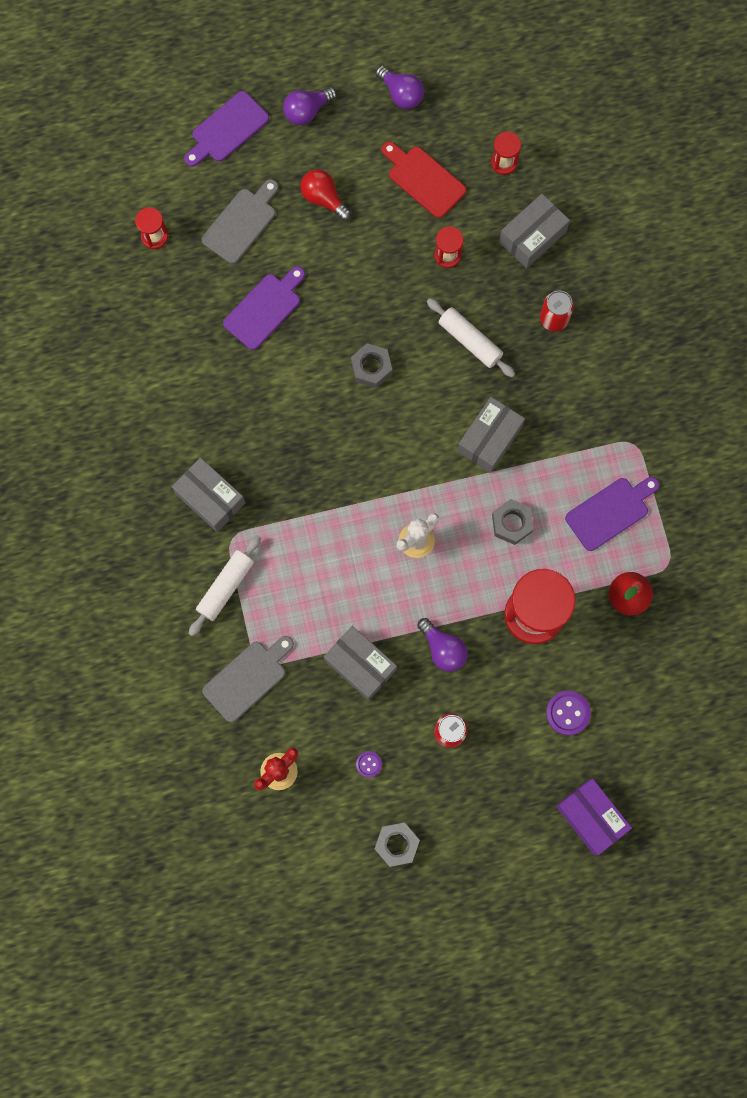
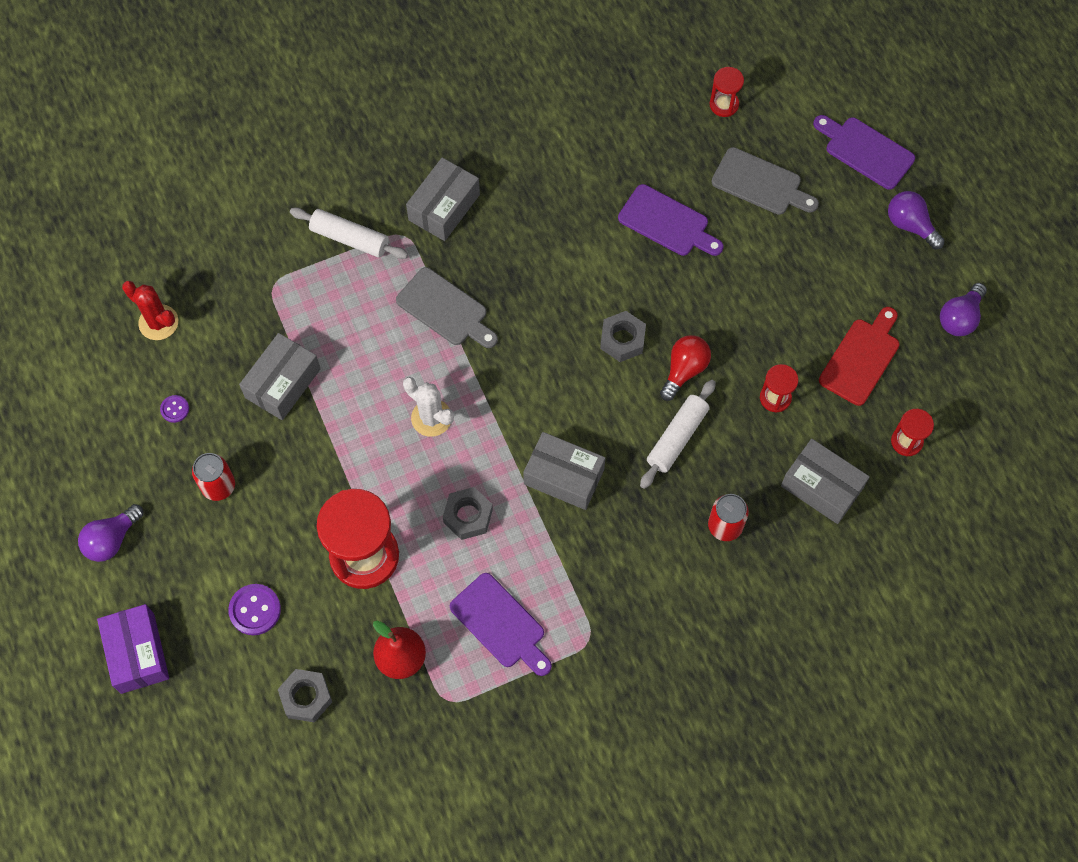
camera: 80 degrees right, 10 degrees down
(248, 678) = (254, 276): grey cutting board -> grey cutting board (445, 309)
(324, 199) = (810, 259): red light bulb -> red light bulb (684, 370)
(397, 844) = (90, 451): grey nut -> grey nut (306, 697)
(443, 649) = (311, 465): purple light bulb -> purple light bulb (112, 539)
(591, 817) = (137, 653): purple box -> purple box turned 60 degrees counterclockwise

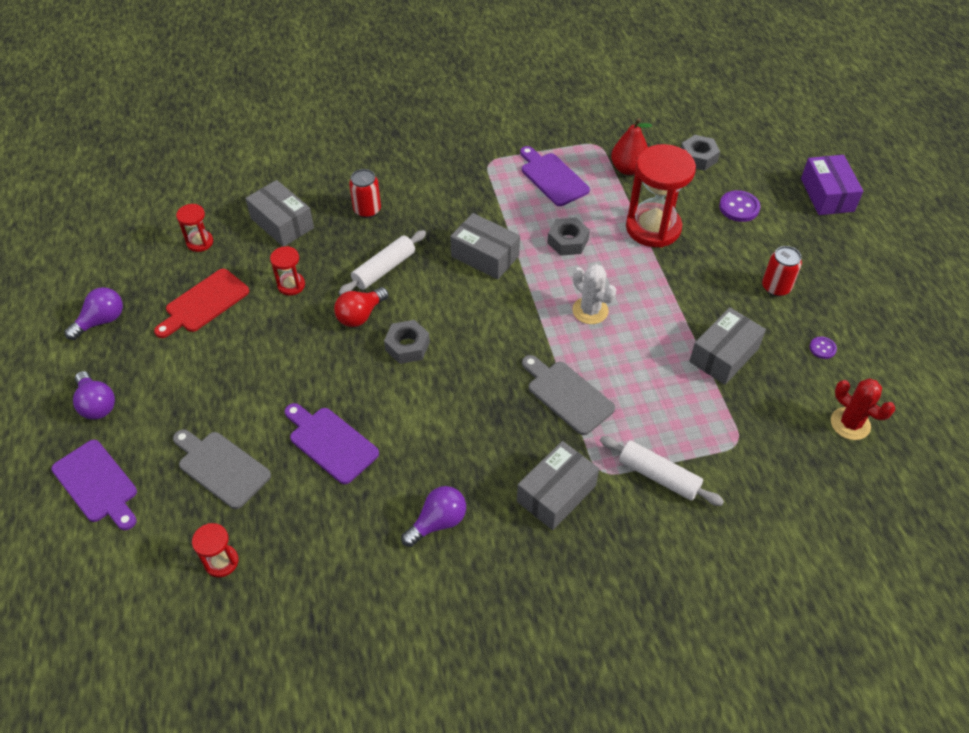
camera: 170 degrees left, 15 degrees down
(112, 539) = (861, 264): purple light bulb -> purple light bulb (438, 522)

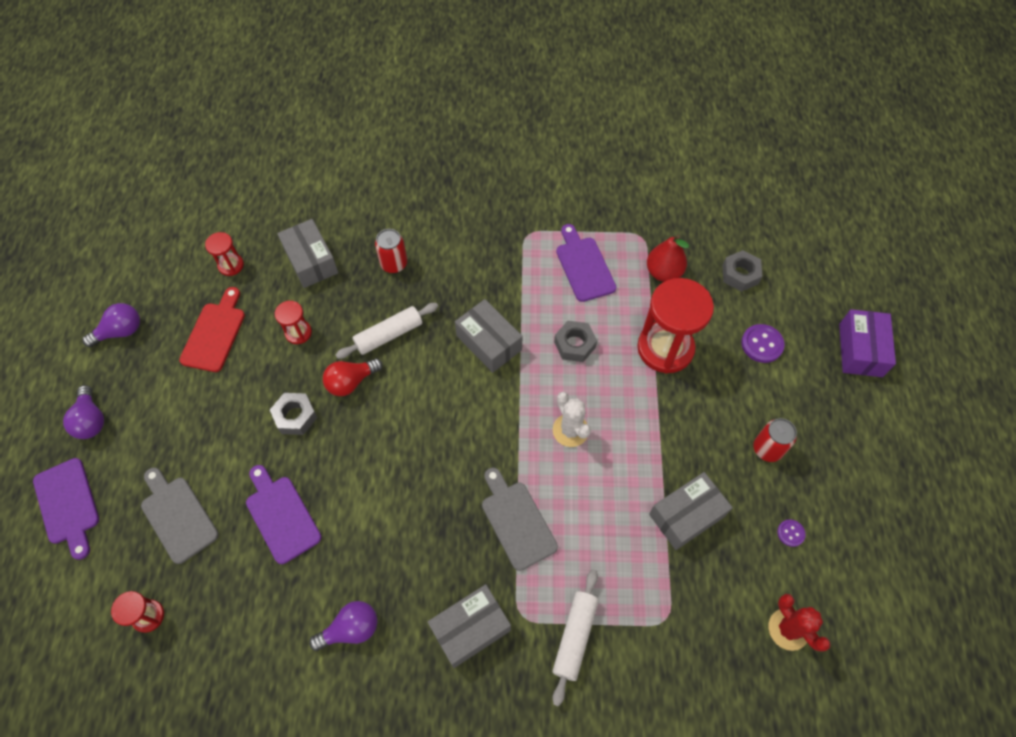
camera: 15 degrees right, 10 degrees up
(204, 303) = (215, 333): red cutting board -> red cutting board turned 135 degrees clockwise
(407, 346) = (383, 427): grey nut -> grey nut (295, 416)
(658, 476) = (574, 637): white rolling pin -> white rolling pin turned 60 degrees clockwise

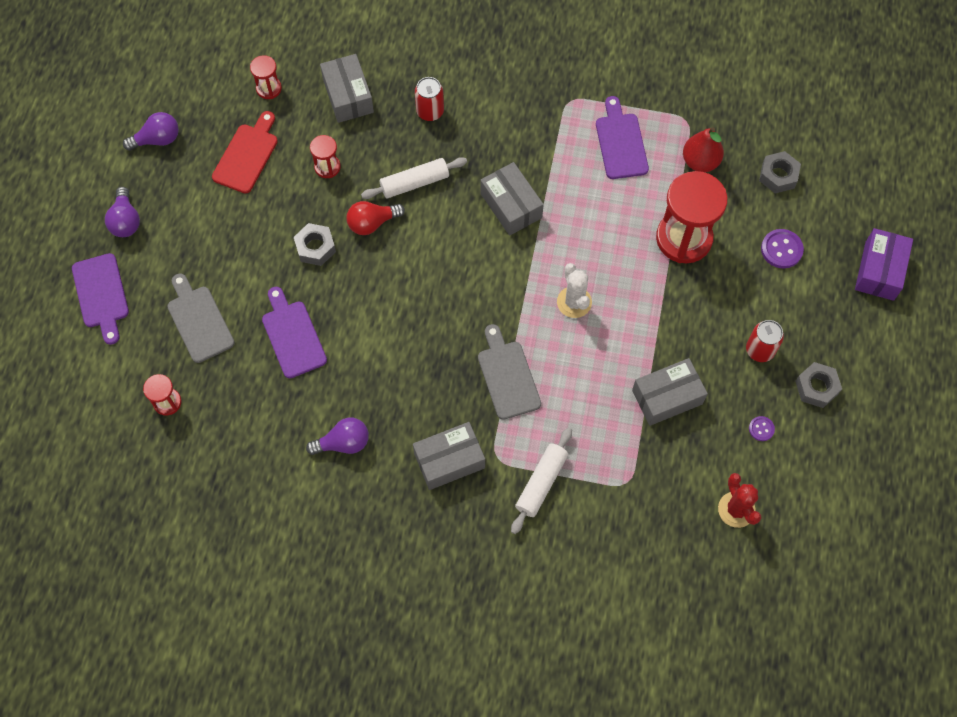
camera: 10 degrees right, 5 degrees up
(574, 344) = (595, 221): grey nut -> grey nut (816, 387)

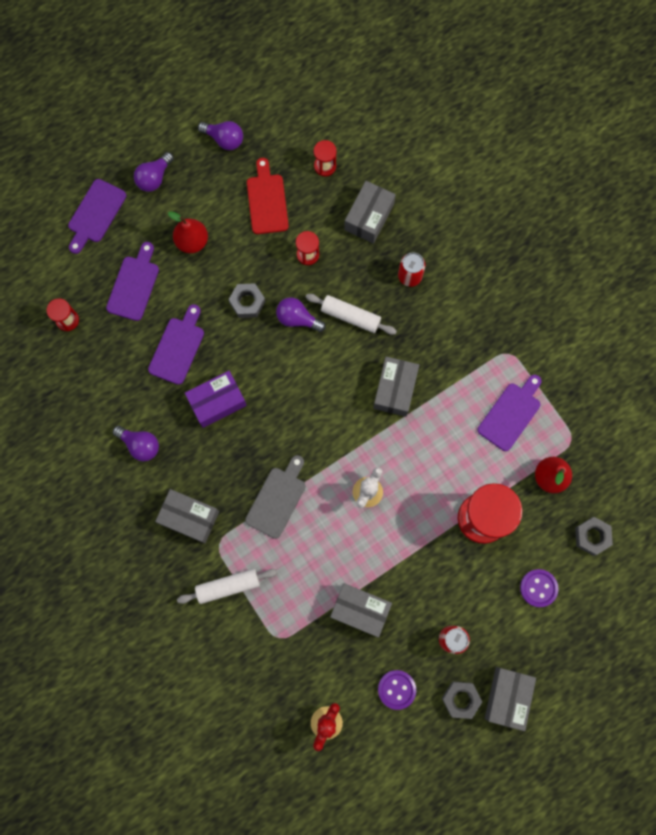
camera: 45 degrees right, 10 degrees up
(199, 320) = (134, 285): grey cutting board -> purple cutting board
(215, 242) = (192, 241): none -> red pear
(247, 155) = (267, 201): red cutting board -> red cutting board turned 75 degrees counterclockwise
(372, 223) = (297, 319): red light bulb -> purple light bulb
(761, 429) = (396, 689): purple button -> purple button, size x1.73
(848, 351) = (507, 697): none -> grey box
(879, 270) = (588, 666): purple box -> purple box (217, 402)

